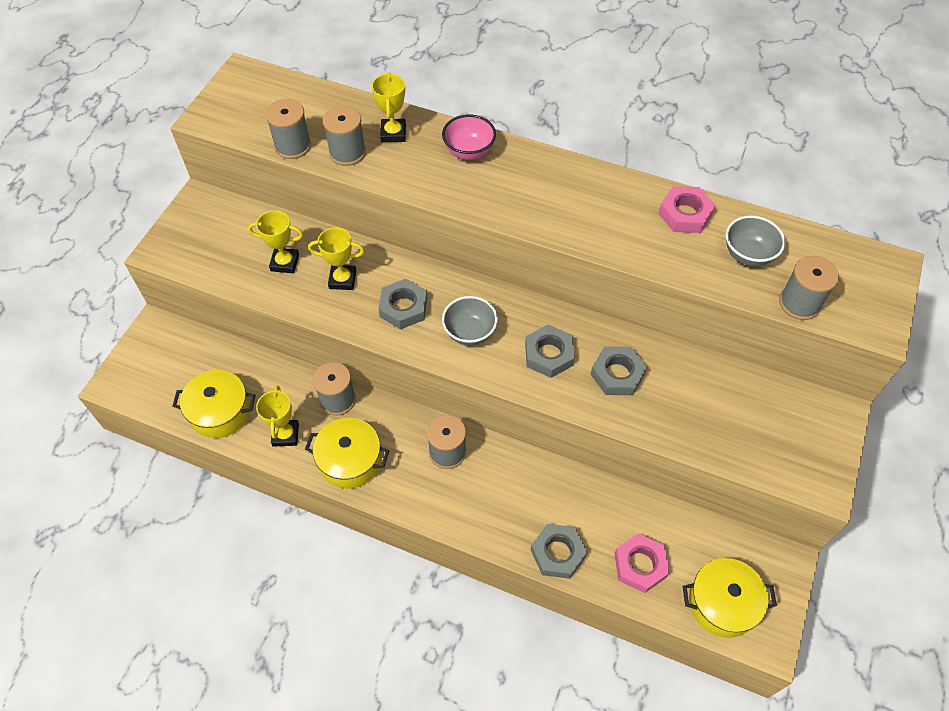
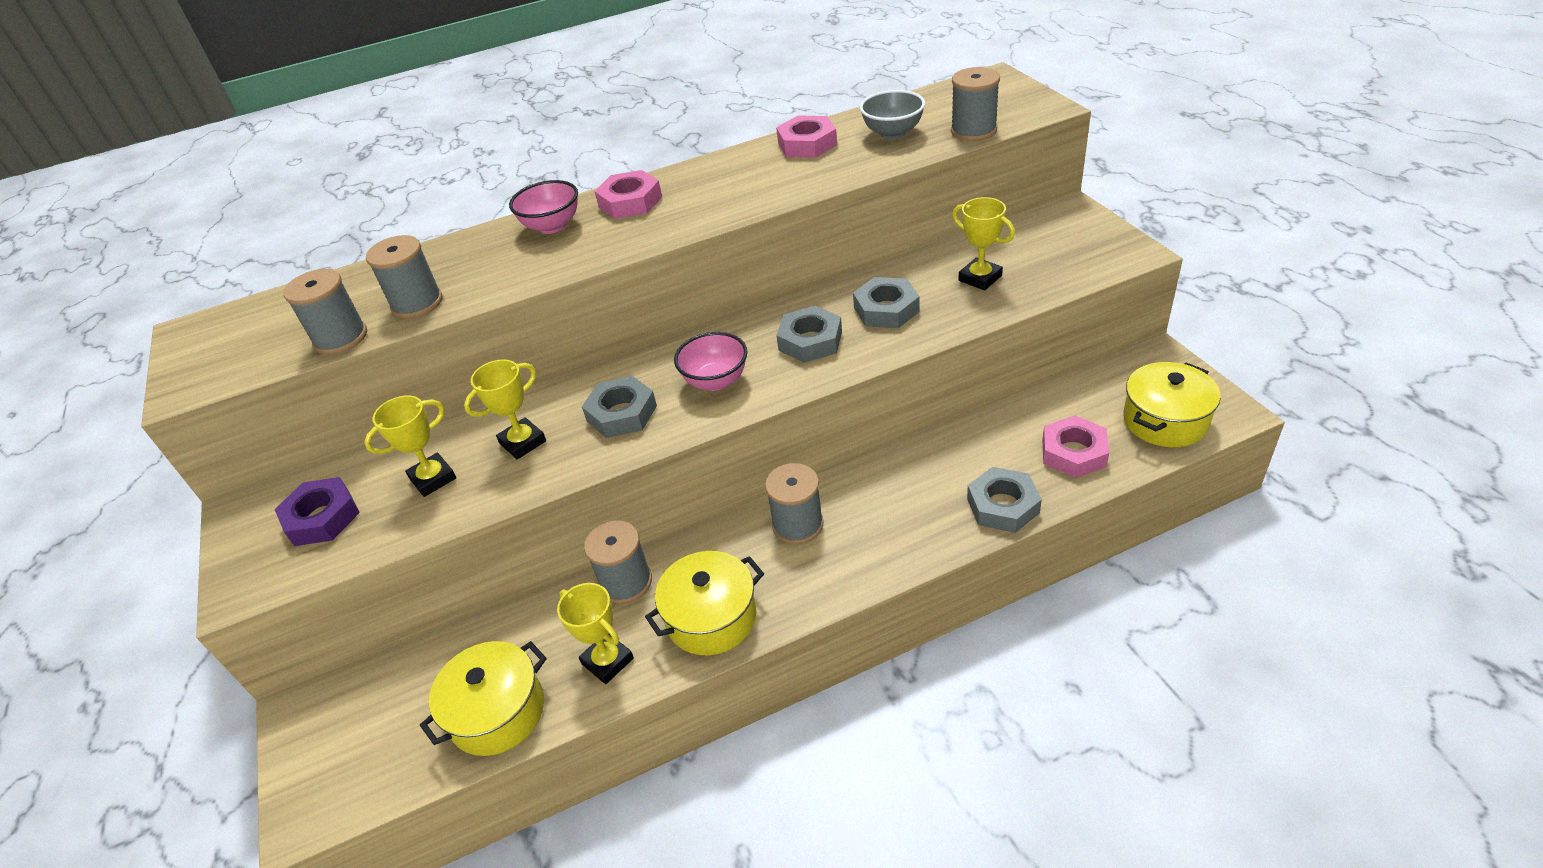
camera: 40 degrees left, 15 degrees down
(222, 240) = (322, 518): none -> purple nut
(393, 133) = (450, 262): yellow trophy -> yellow trophy (980, 278)
(469, 333) = (715, 381): grey bowl -> pink bowl
(529, 170) = (630, 202): none -> pink nut

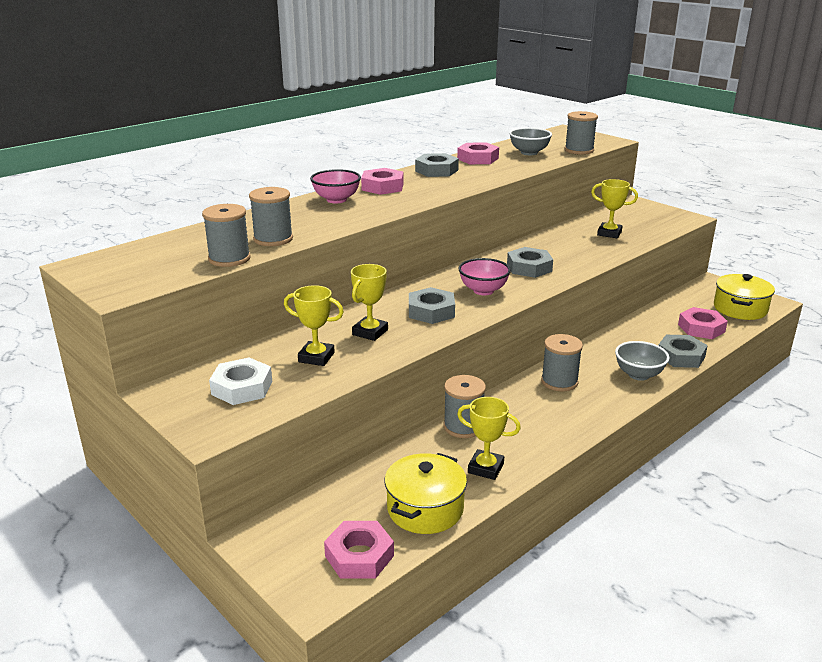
camera: 25 degrees left, 15 degrees down
(322, 518) = (242, 388): purple nut -> white nut
(384, 767) = (359, 556): none -> pink nut
(433, 478) = (316, 357): yellow trophy -> yellow trophy turned 75 degrees clockwise
(711, 617) = (540, 435): yellow pot -> none
(886, 309) = (564, 250): grey nut -> grey nut (436, 170)
(916, 531) = (638, 375): none -> grey bowl

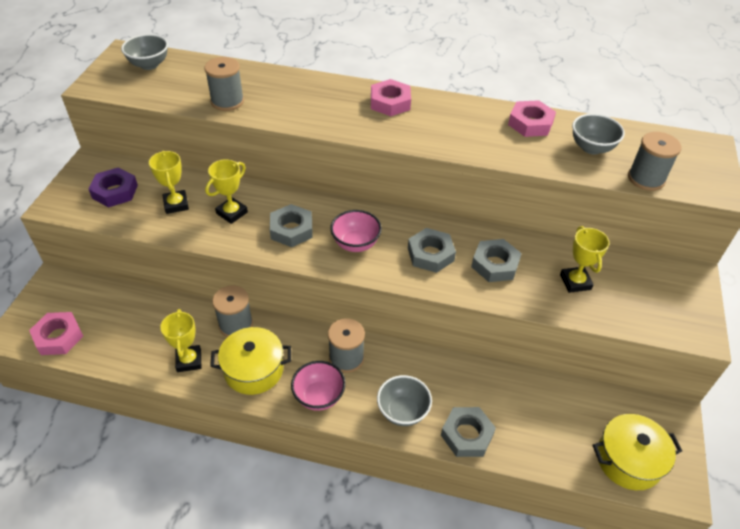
camera: 55 degrees right, 20 degrees up
(135, 258) = (149, 65): none -> grey bowl
(229, 259) = (177, 100): grey spool -> none
(242, 388) = (115, 191): white nut -> purple nut
(336, 200) = (335, 93): pink bowl -> pink bowl (319, 396)
(370, 332) = (232, 213): yellow trophy -> yellow trophy turned 45 degrees counterclockwise
(425, 509) = (122, 347): yellow pot -> yellow pot (253, 370)
(436, 170) = (466, 113): grey nut -> grey nut (495, 264)
(701, 328) = (545, 435): pink nut -> none

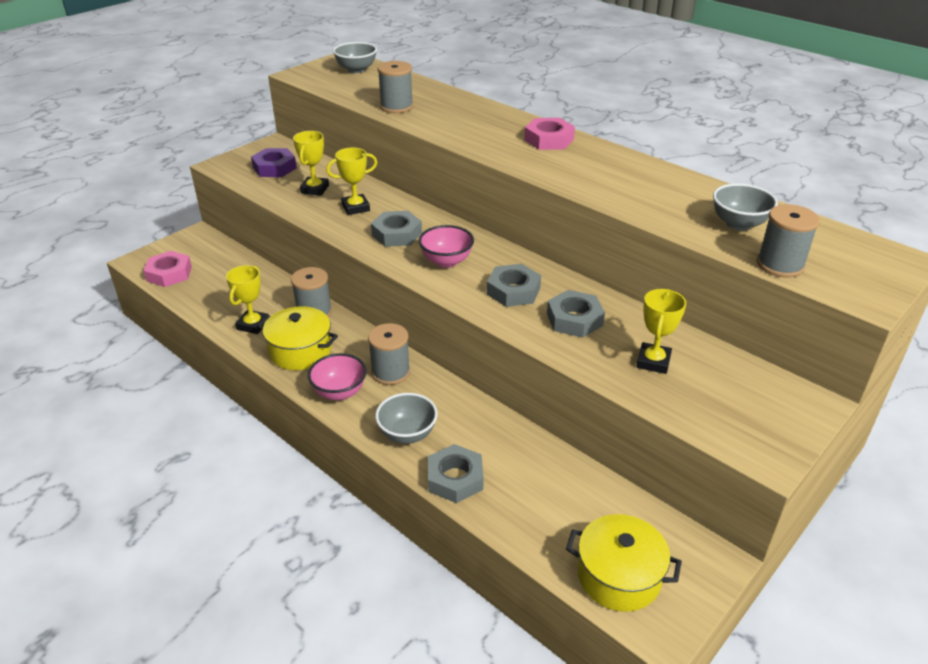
camera: 30 degrees right, 10 degrees down
(530, 123) = (686, 188): pink nut -> none

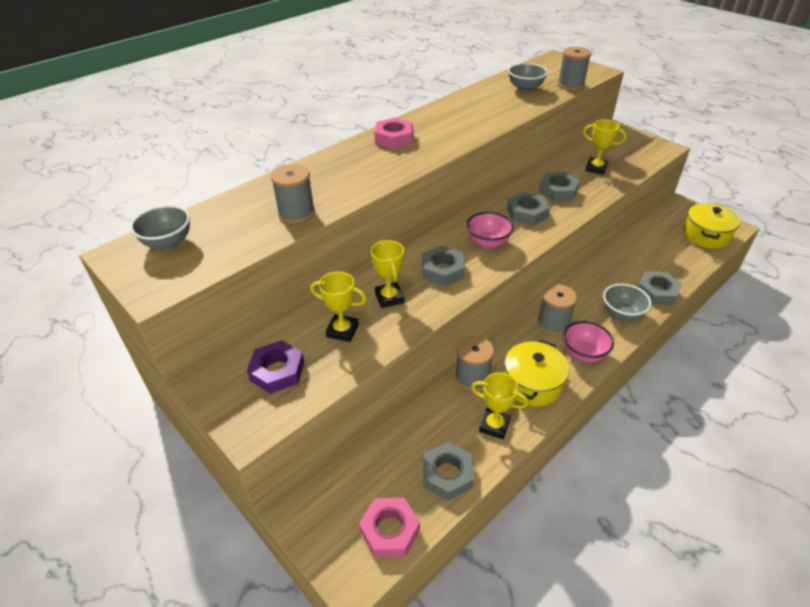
camera: 85 degrees left, 5 degrees up
(209, 299) = (447, 474): none -> grey nut

